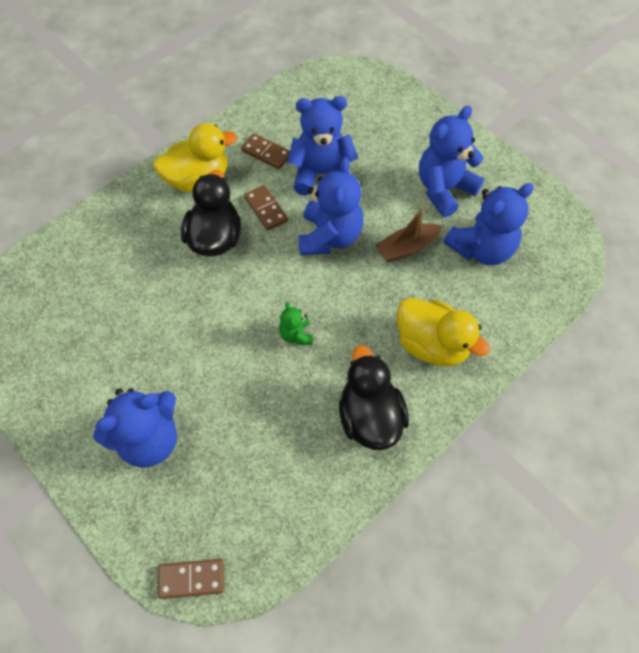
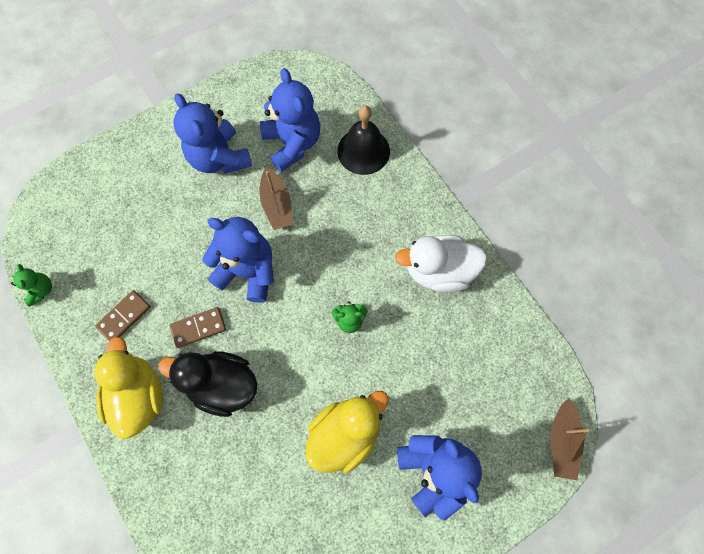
camera: 80 degrees left, 10 degrees up
(191, 579) = (561, 441): brown domino -> brown boat
(280, 92) = (41, 290): none -> green teddy bear
(321, 174) = (169, 265): blue teddy bear -> none
(370, 417) = (439, 271): black duck -> white duck
(432, 345) = (380, 207): yellow duck -> yellow duck (345, 433)
(495, 318) = (363, 151): none -> black bell

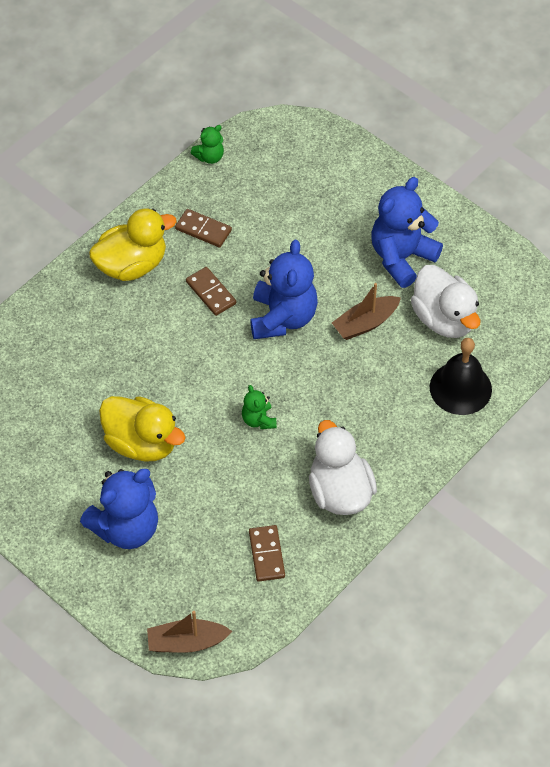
camera: 75 degrees right, 15 degrees down
(222, 385) = (160, 328): black duck -> none
(292, 143) = (444, 319): blue teddy bear -> white duck
(487, 348) = (266, 554): none -> brown domino

